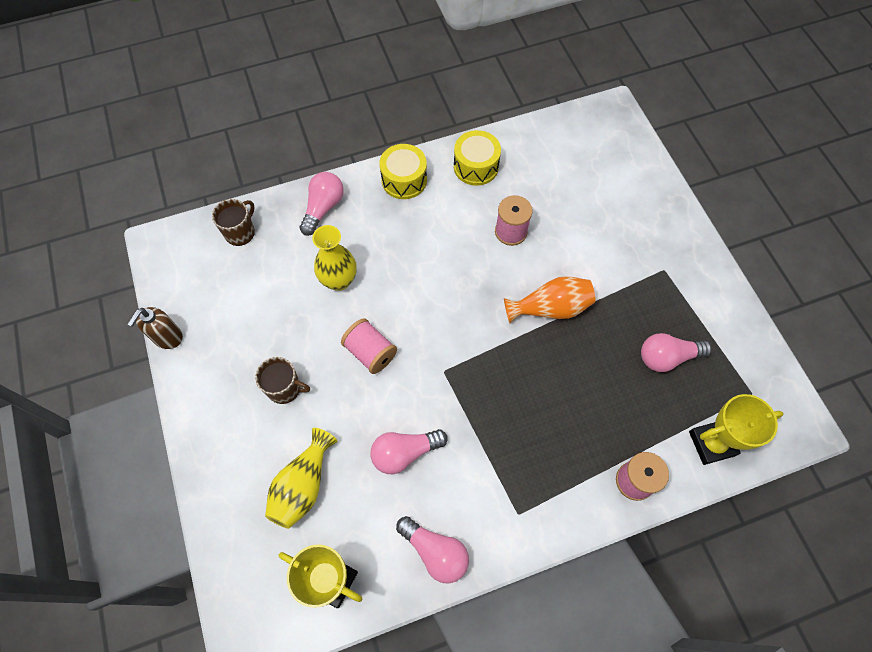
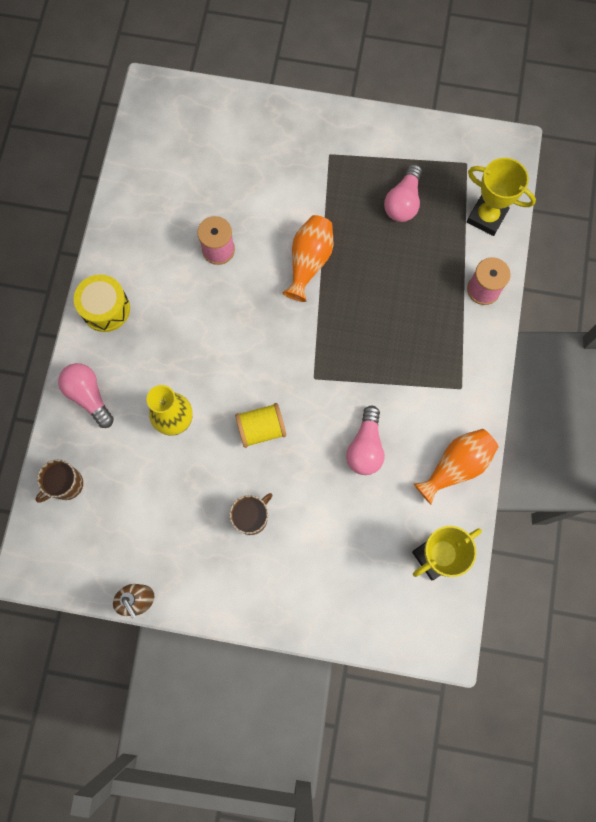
camera: 60 degrees left, 10 degrees up
(240, 232) = (66, 484): brown mug -> brown mug turned 105 degrees counterclockwise
(303, 485) = (346, 542): yellow vase -> none
(370, 352) = (261, 429): pink spool -> yellow spool
(435, 552) = (456, 466): pink light bulb -> orange vase
(476, 166) = (133, 239): yellow drum -> none
(711, 443) = (486, 217): yellow trophy -> yellow trophy turned 75 degrees counterclockwise

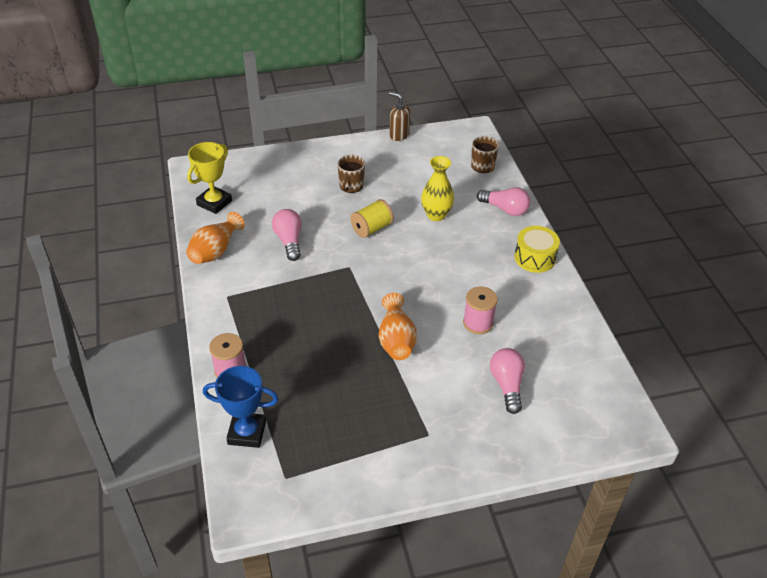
camera: 155 degrees right, 30 degrees down
(66, 484) = (483, 166): brown mug -> brown mug turned 135 degrees clockwise
(403, 202) = (335, 417): pink light bulb -> pink light bulb (507, 385)
(486, 217) = (247, 433): yellow trophy -> blue trophy

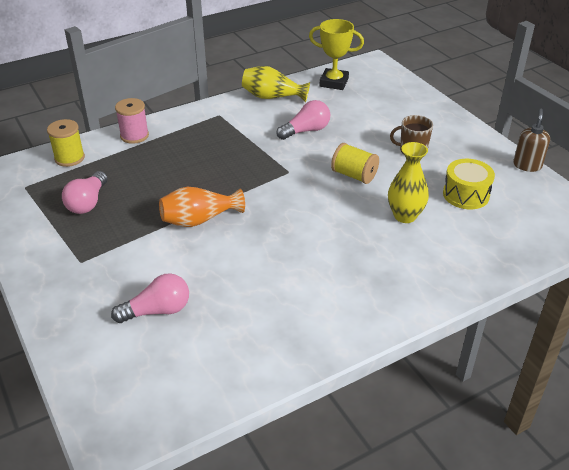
camera: 75 degrees right, 5 degrees down
(215, 251) = (272, 97): orange vase -> yellow vase
(247, 433) = (69, 158): blue trophy -> yellow spool
(478, 323) = (244, 274): pink spool -> none
(483, 166) = (524, 240): brown mug -> none
(505, 209) = (454, 270): pink light bulb -> pink light bulb (88, 202)
(535, 258) = (378, 309): yellow drum -> yellow drum (466, 195)

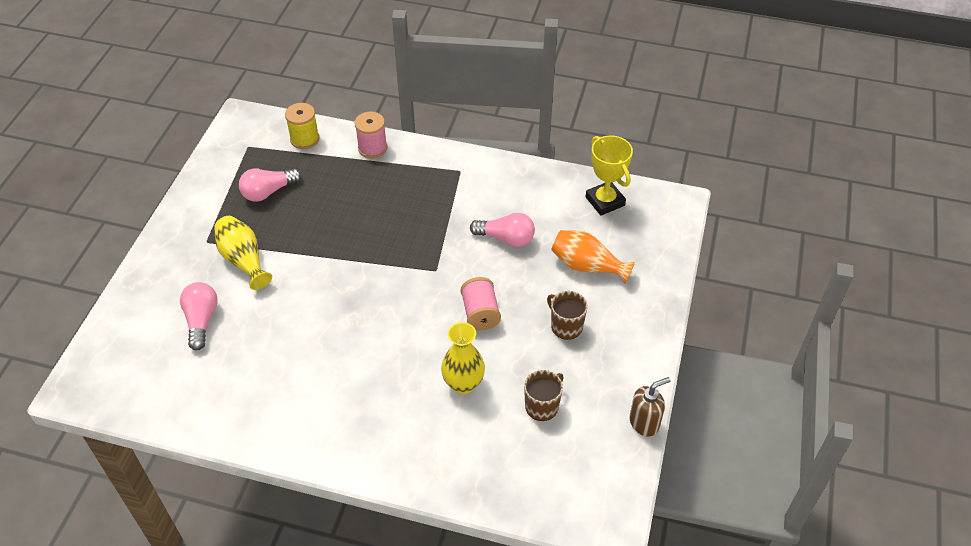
camera: 45 degrees right, 10 degrees up
(157, 311) = (201, 320): pink light bulb -> pink light bulb turned 120 degrees counterclockwise
(199, 220) = (317, 265): orange vase -> orange vase (587, 266)
(272, 97) = (528, 181): yellow vase -> yellow vase (243, 260)
(354, 175) = (480, 313): yellow spool -> pink spool
(466, 195) = (542, 406): yellow drum -> brown mug

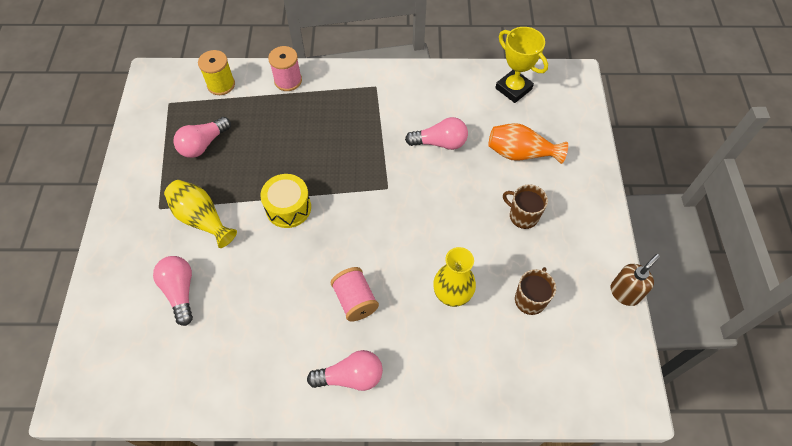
camera: 15 degrees left, 10 degrees up
(330, 268) = (288, 208): none -> yellow drum
(336, 433) = (351, 377): none -> pink light bulb
(480, 313) = (443, 221): pink spool -> pink spool (355, 300)

